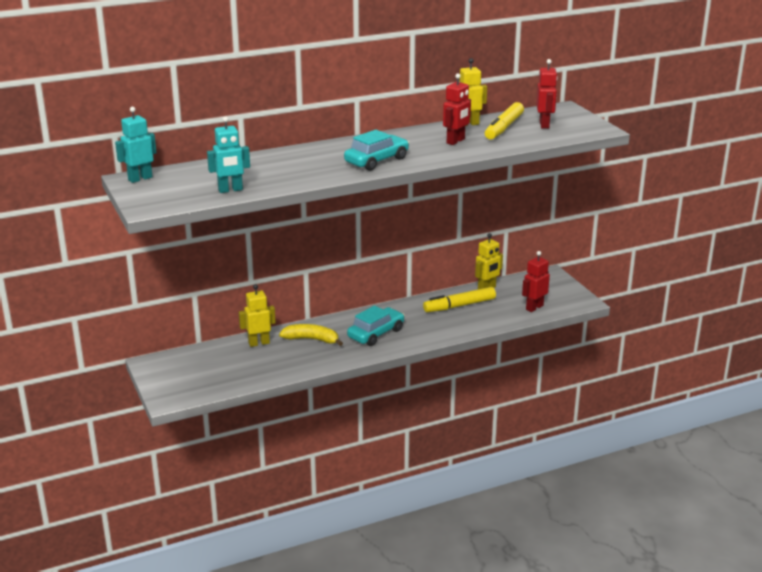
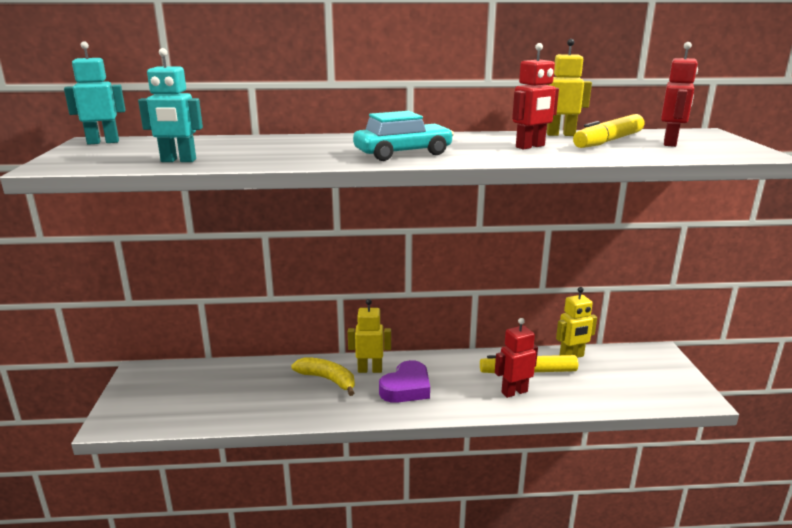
camera: 20 degrees right, 5 degrees down
(259, 343) = (267, 372): yellow robot -> yellow robot (370, 370)
(376, 333) = (406, 388): turquoise car -> purple heart
(534, 307) = (627, 393): red robot -> red robot (514, 392)

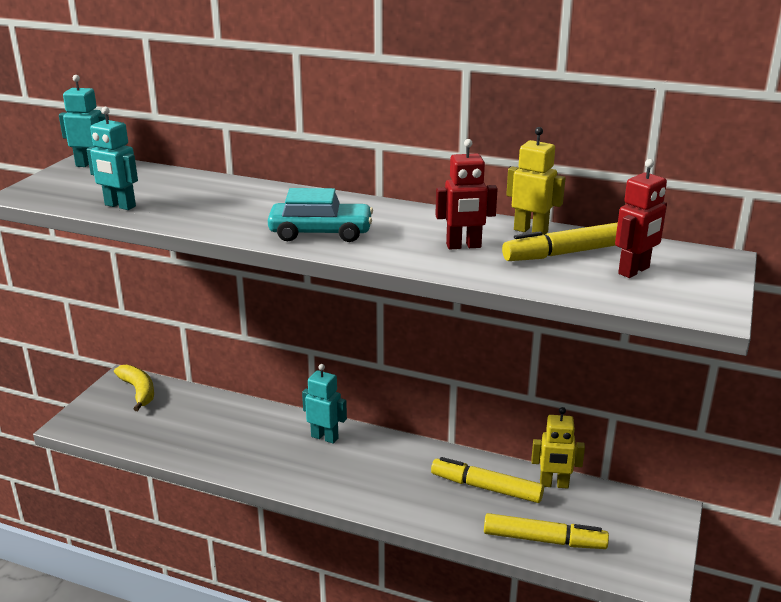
camera: 25 degrees right, 5 degrees up
(328, 380) = (277, 436): yellow banana -> yellow banana (139, 391)
(370, 370) = (325, 437): yellow robot -> turquoise robot
(406, 388) = (344, 467): purple heart -> none
(514, 392) = (450, 505): red robot -> none
(602, 395) = (544, 540): none -> yellow marker

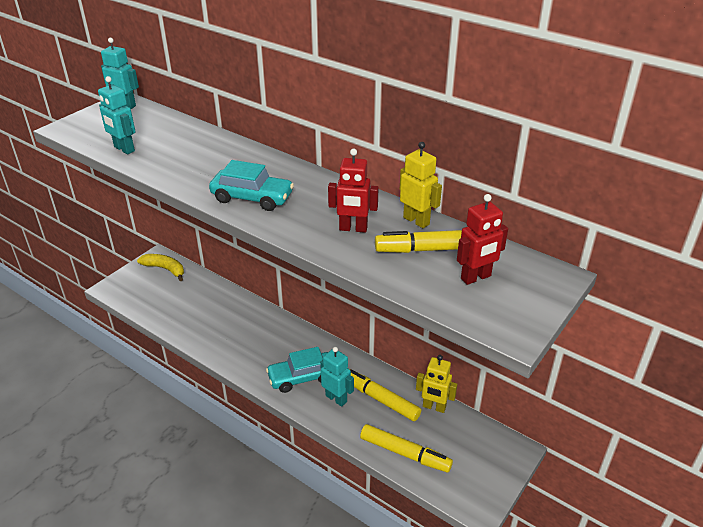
camera: 15 degrees right, 10 degrees up
(139, 391) = (165, 269): yellow banana -> yellow banana turned 45 degrees counterclockwise
(325, 437) = (279, 332): turquoise robot -> turquoise robot (336, 398)
(377, 481) = (302, 377): none -> turquoise car

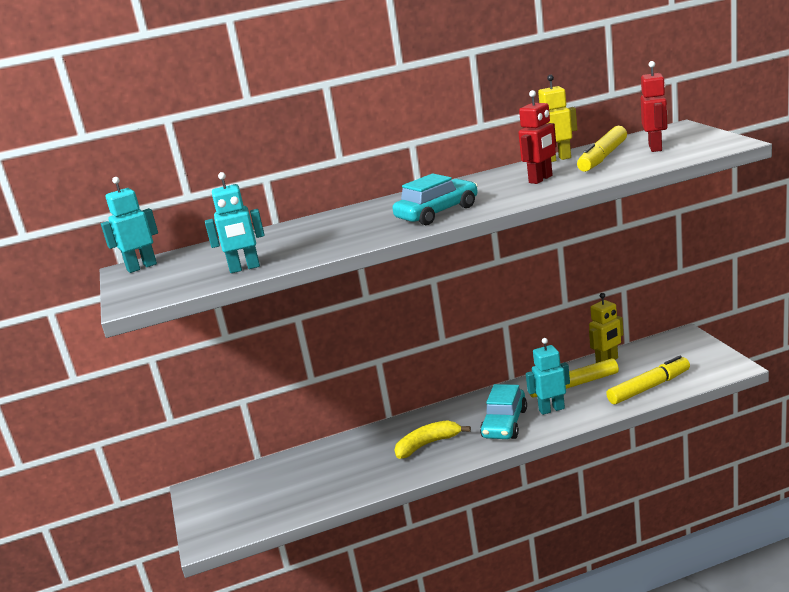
camera: 50 degrees left, 15 degrees down
(165, 269) = (227, 487): yellow banana -> yellow banana (427, 444)

